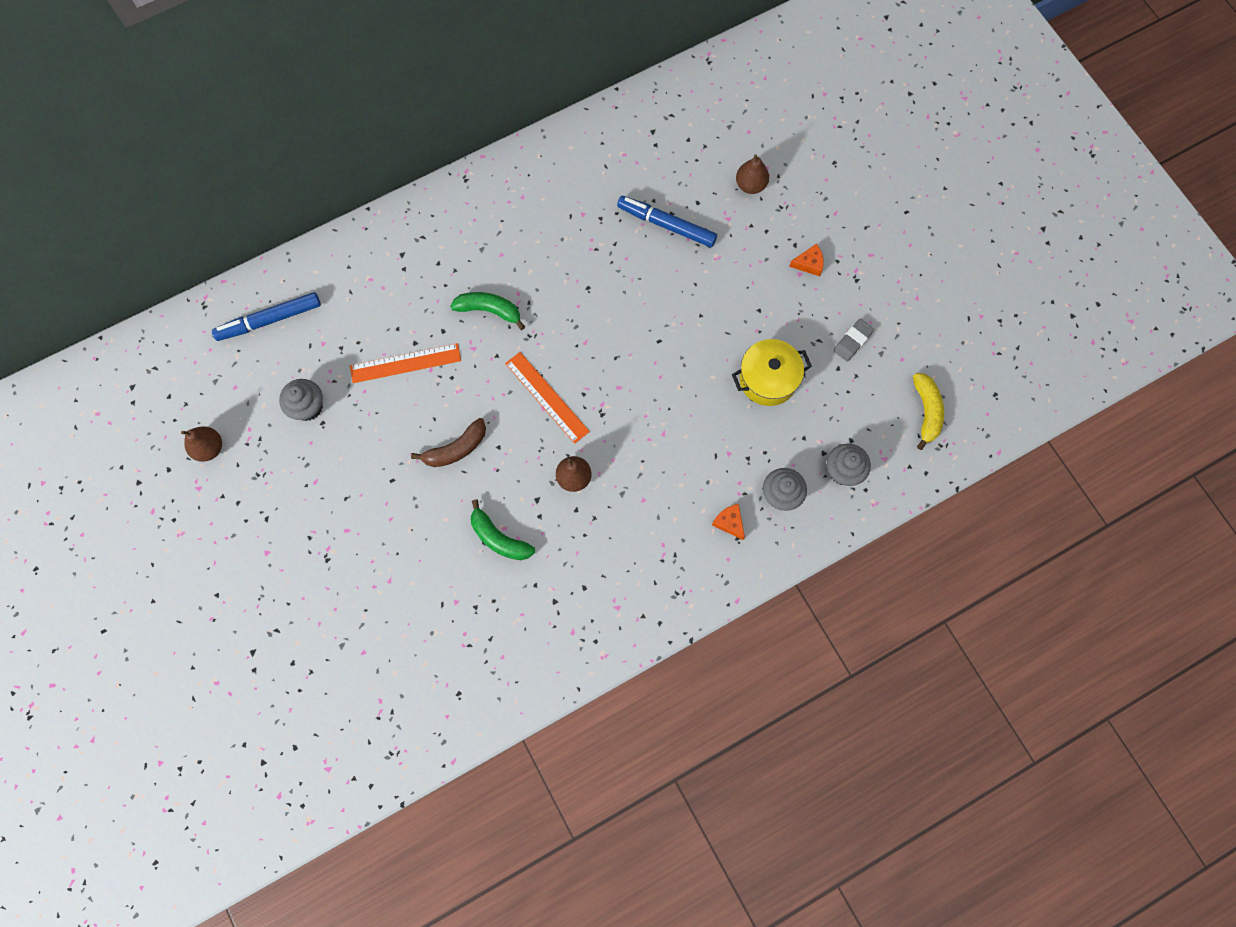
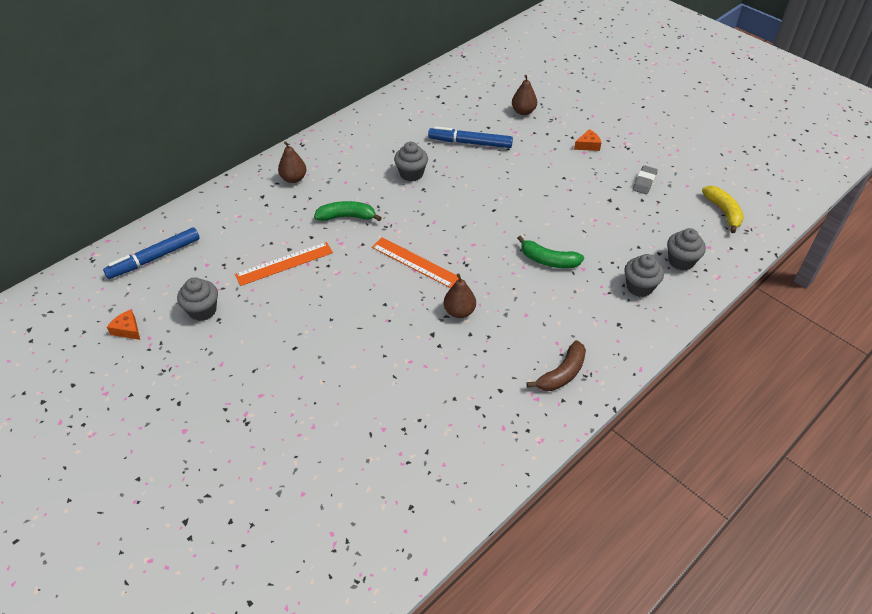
camera: 15 degrees left, 25 degrees down
(209, 448) = (112, 359): brown pear -> brown pear (293, 178)
(456, 449) = (347, 313): brown banana -> brown banana (562, 374)
(499, 538) = (408, 369): green banana -> green banana (548, 260)
(581, 260) = (411, 174): none -> grey cupcake
(729, 522) = (606, 314): orange cheese -> orange cheese (127, 329)
(768, 379) = (591, 216): yellow pot -> none

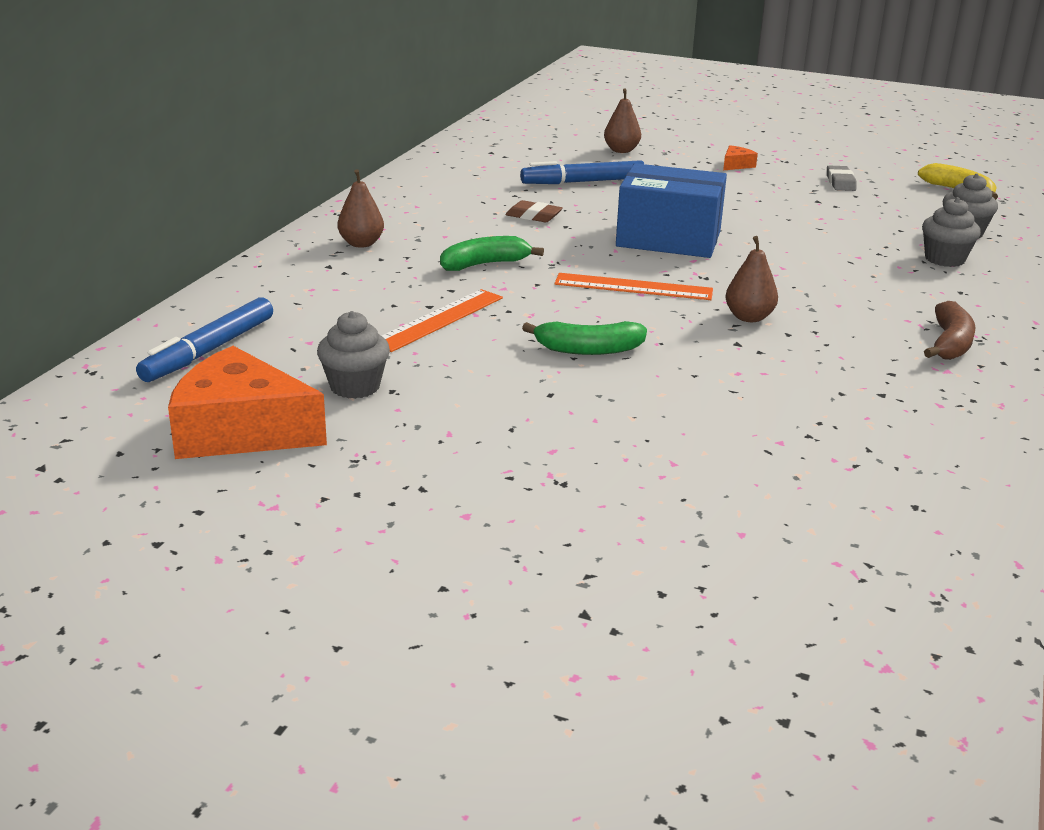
camera: 25 degrees left, 20 degrees down
(127, 329) = (240, 431): orange cheese -> orange cheese, size x2.41
(411, 174) = (533, 216): grey cupcake -> brown eraser
(475, 218) = (668, 239): none -> blue box
(548, 260) = (807, 257): green banana -> green banana (588, 350)

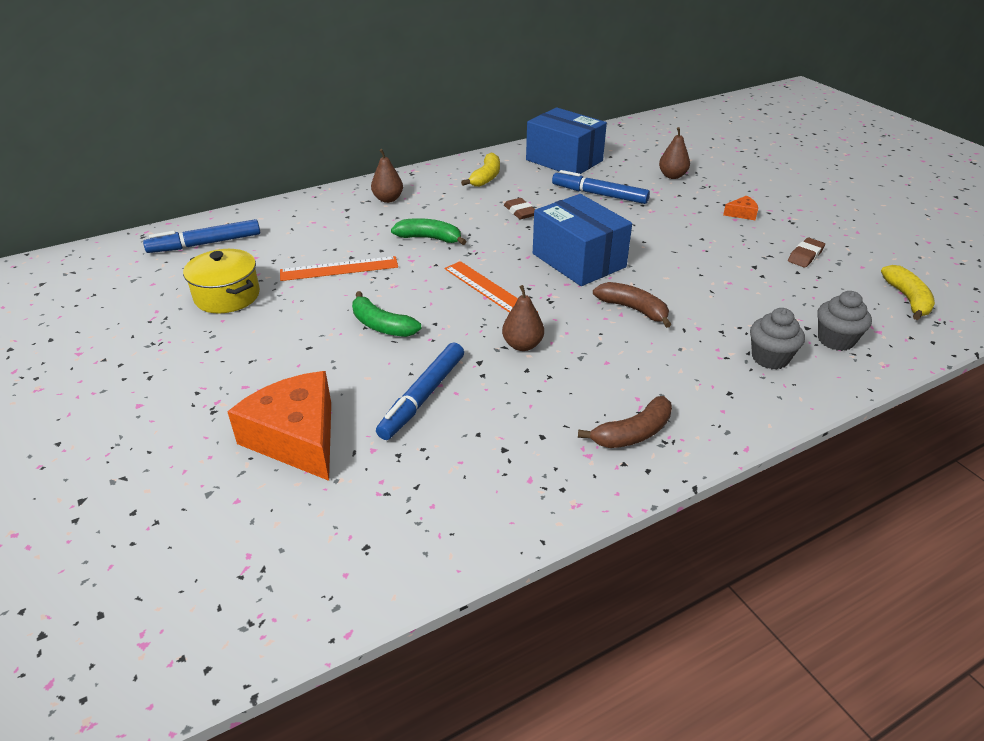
camera: 40 degrees right, 10 degrees up
(240, 431) = (138, 300): orange cheese -> orange cheese (297, 438)
(355, 387) = (227, 296): grey cupcake -> yellow pot
(435, 196) = (486, 177): none -> yellow banana
(490, 162) = (564, 160): none -> blue box
(743, 387) = (422, 397): none -> blue marker
(786, 260) = (633, 309): none -> brown banana
(840, 182) = (805, 256): grey eraser -> brown eraser

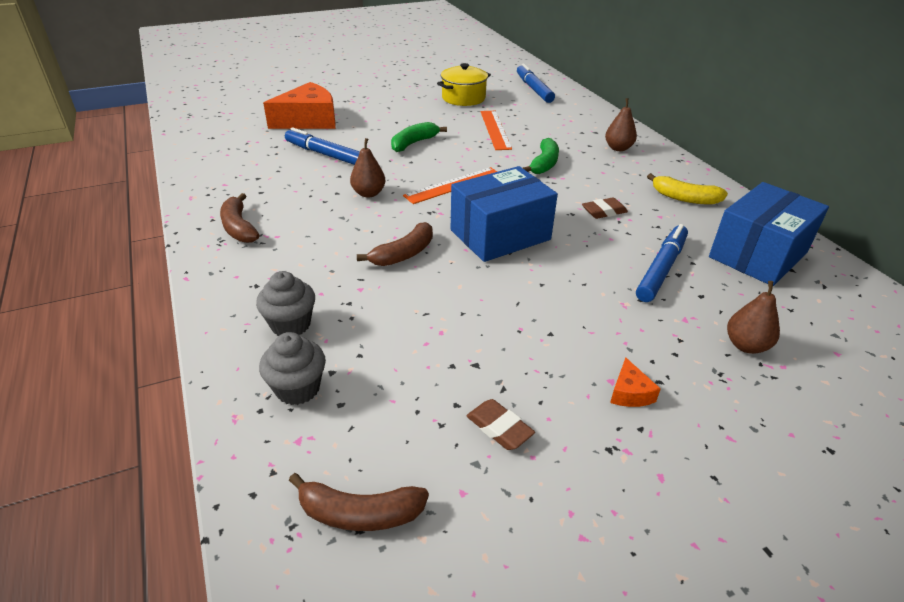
camera: 95 degrees right, 0 degrees up
(907, 299) = (359, 513): yellow banana -> brown banana

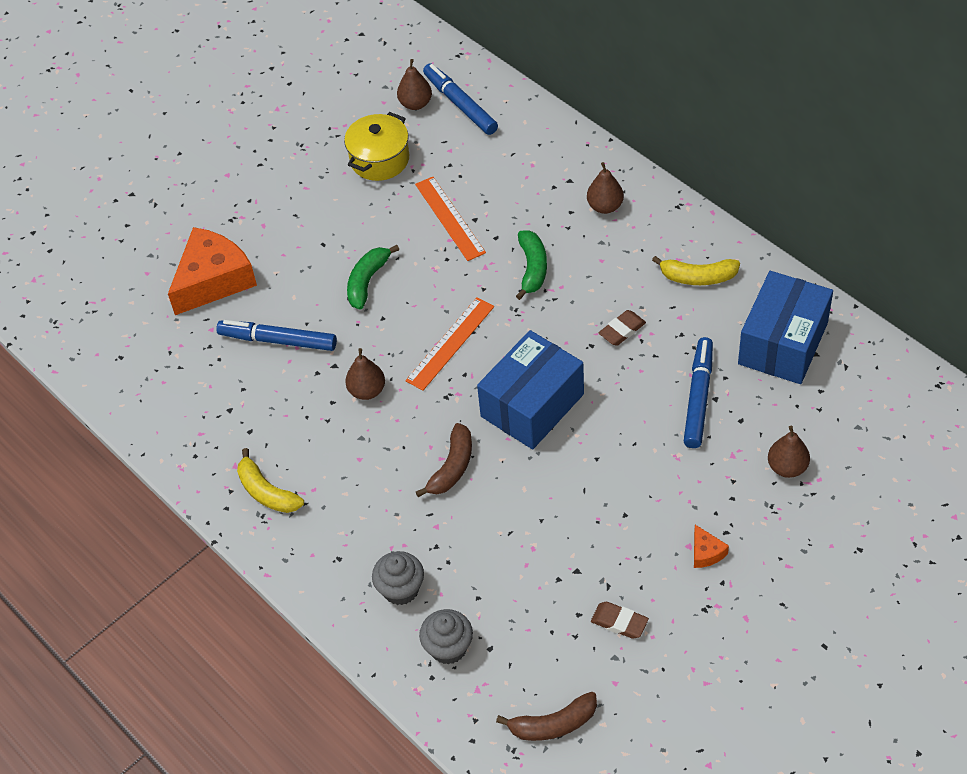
camera: 15 degrees left, 15 degrees up
(239, 227) = (267, 492): brown banana -> yellow banana
(503, 83) = (415, 104): none -> brown pear

